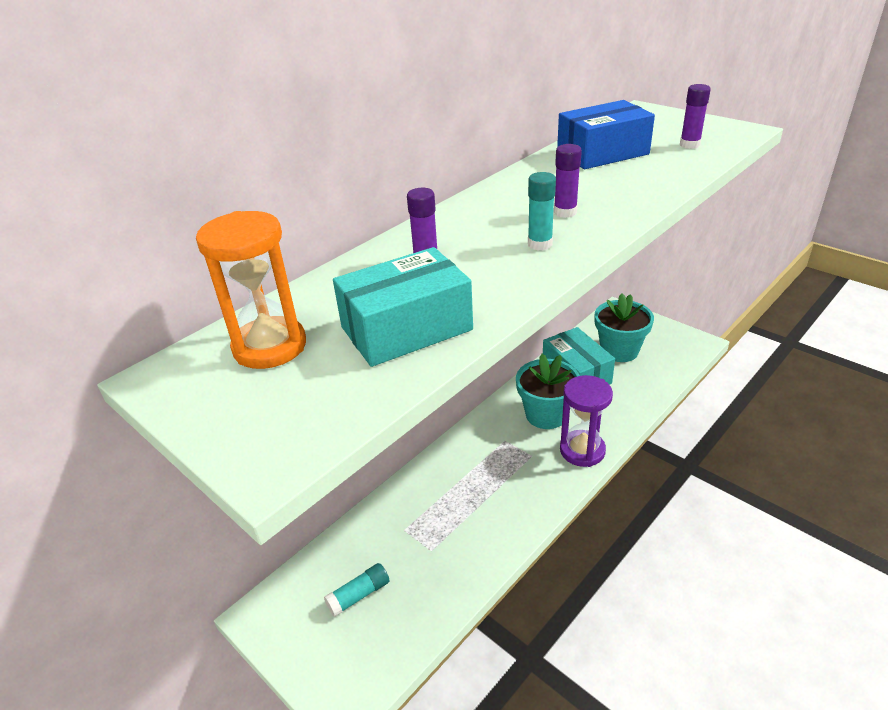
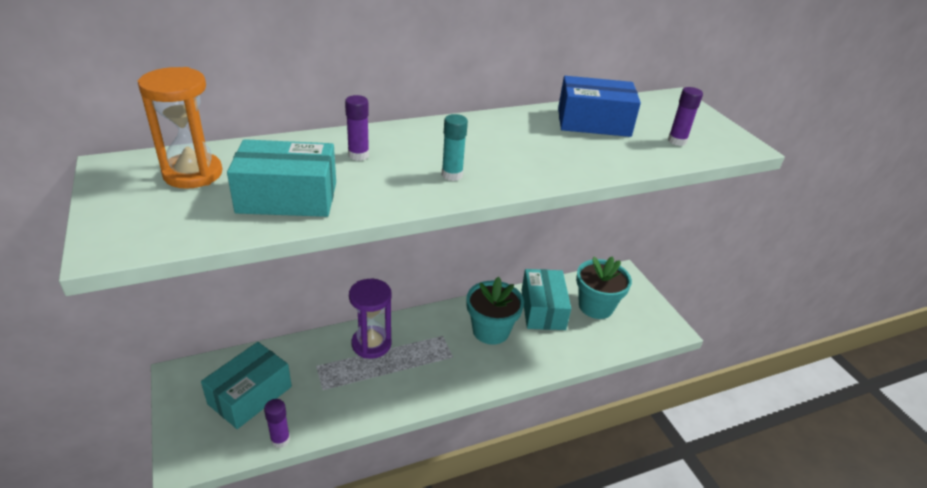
camera: 20 degrees right, 0 degrees up
(359, 595) = (250, 395): turquoise glue stick -> turquoise box
(565, 212) = (502, 158): purple glue stick -> purple glue stick (280, 440)
(582, 450) = (495, 371): purple hourglass -> purple hourglass (371, 344)

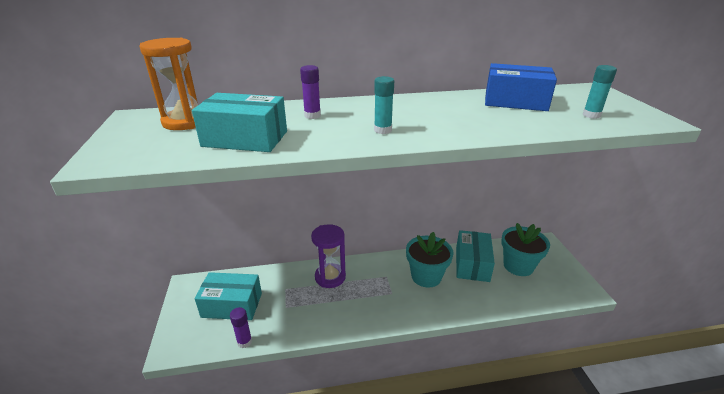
camera: 15 degrees right, 5 degrees down
(250, 395) = (232, 305): turquoise box -> turquoise box turned 45 degrees clockwise
(677, 141) = (591, 115): purple glue stick -> turquoise glue stick

